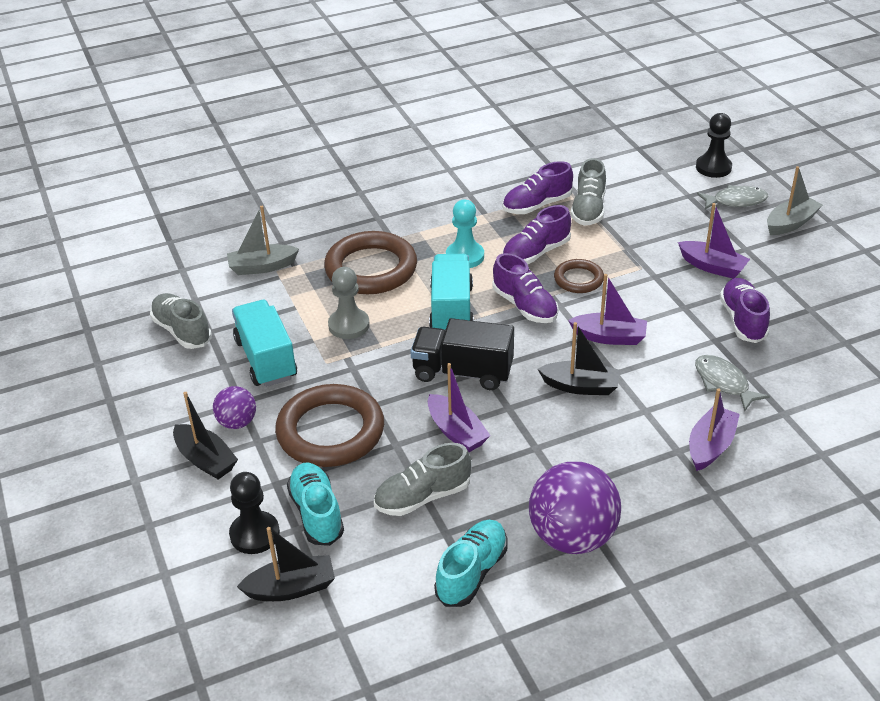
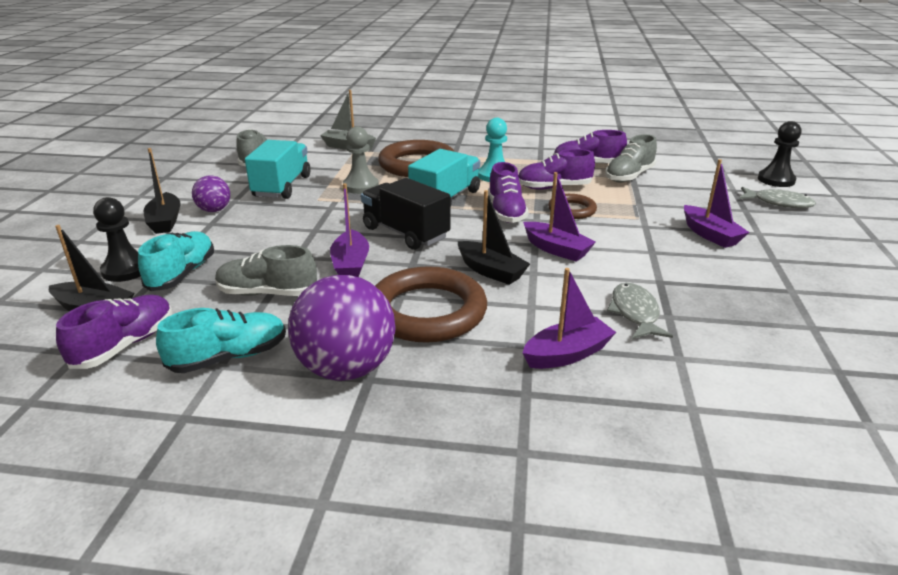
camera: 30 degrees right, 10 degrees down
(330, 431) = (264, 234): brown ring -> brown ring (427, 311)
(742, 320) = (704, 276): purple shoe -> purple shoe (125, 345)
(790, 223) = (826, 229): grey boat -> none

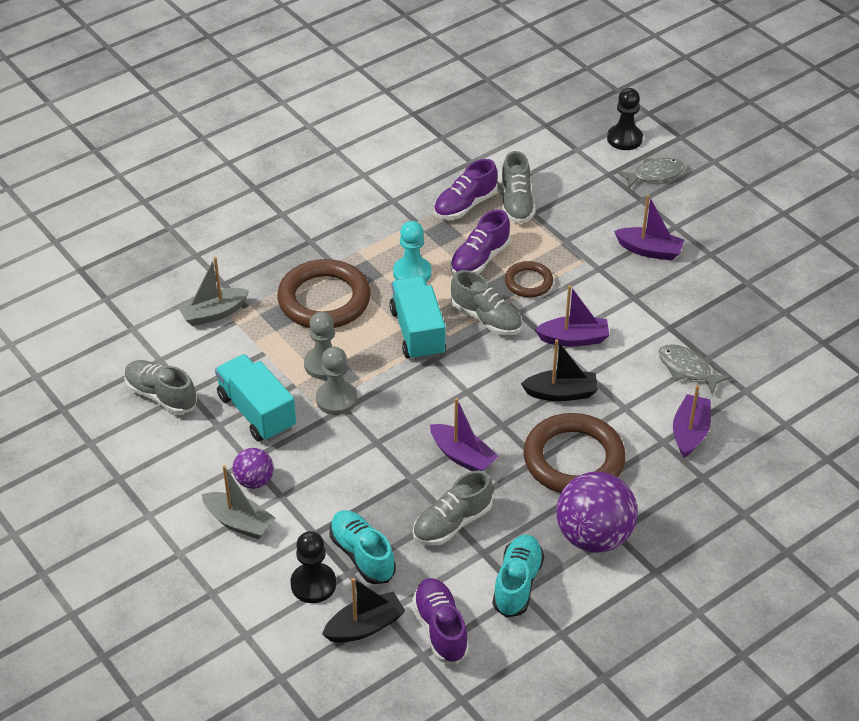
camera: 45 degrees left, 15 degrees up
(165, 221) = (239, 522): black boat -> grey boat
(335, 202) = (336, 399): none -> grey pawn
(405, 233) = (449, 396): black truck -> none
(506, 212) = (486, 318): purple shoe -> grey shoe

